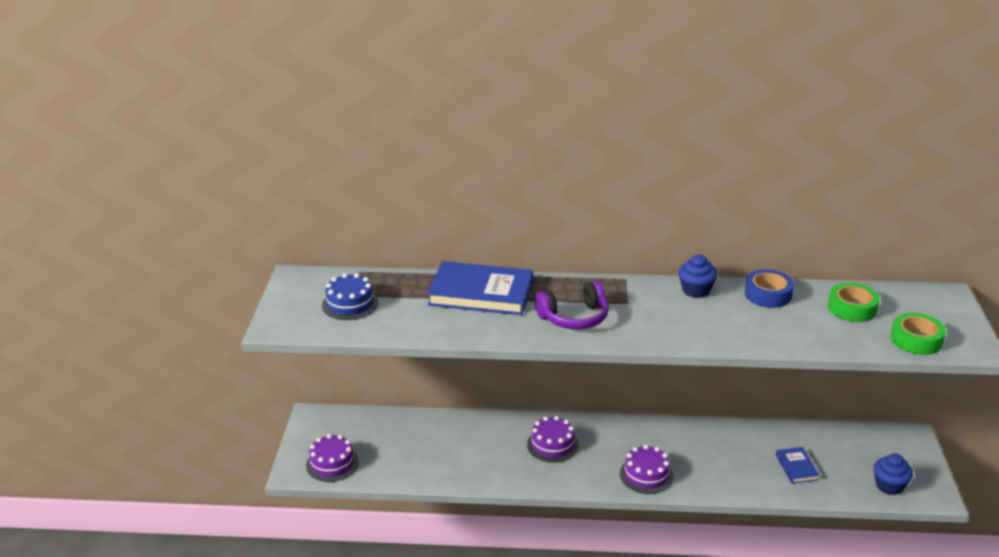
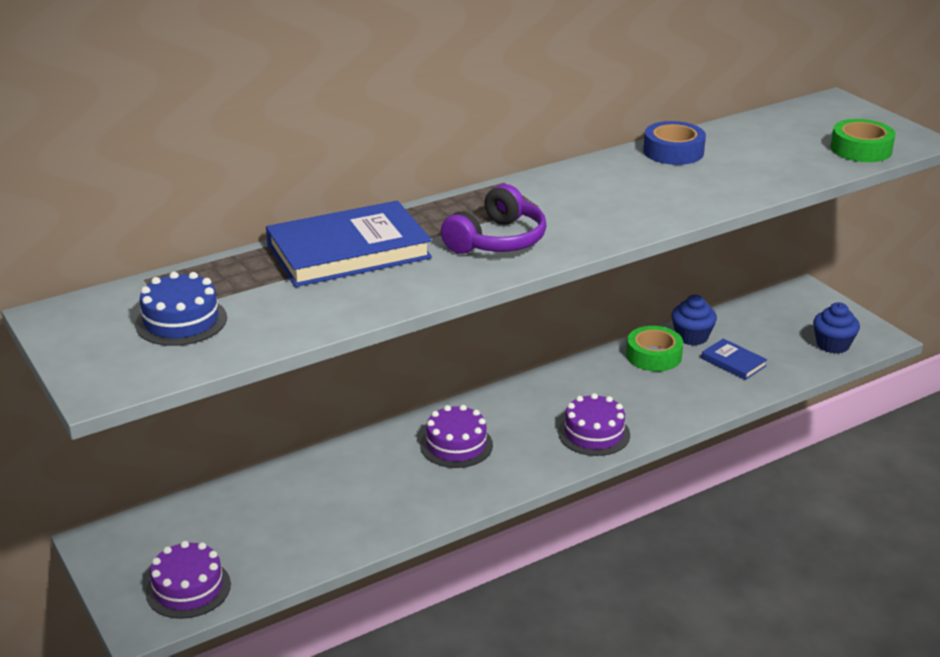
camera: 35 degrees left, 0 degrees up
(696, 290) = (595, 170): blue cupcake -> blue cupcake (691, 337)
(852, 308) = (768, 139): green tape -> green tape (653, 356)

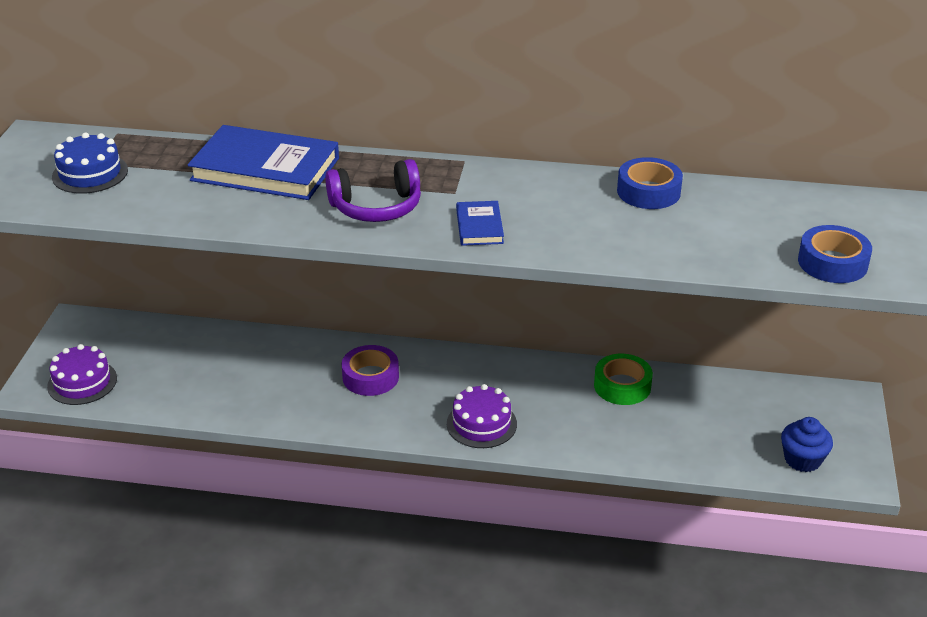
camera: 40 degrees right, 5 degrees up
(456, 445) = (370, 377): purple cake -> purple tape
(691, 337) = (679, 386): blue cupcake -> none
(733, 362) = (684, 427): blue book -> blue book (479, 226)
(861, 149) = (832, 263): green tape -> blue tape

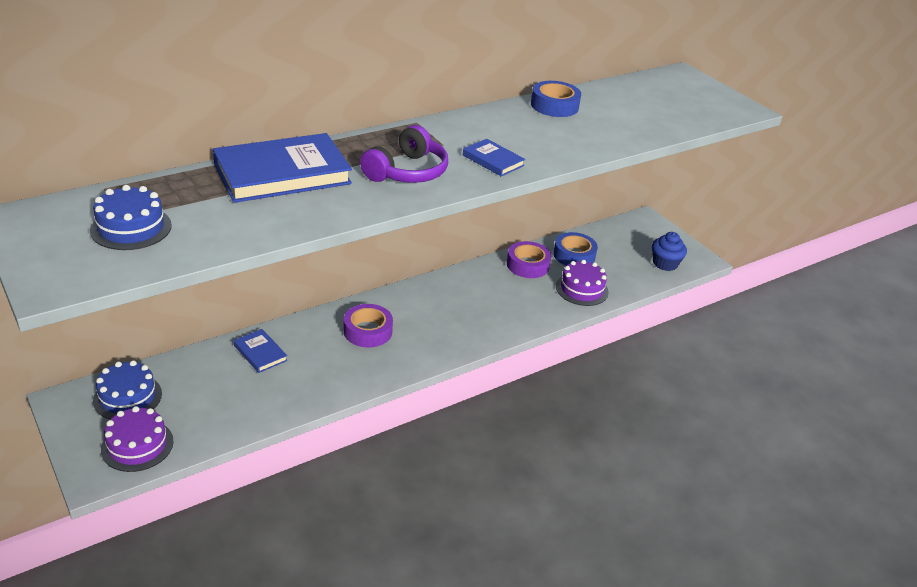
camera: 45 degrees left, 0 degrees up
(118, 340) = (127, 397): none -> blue cake
(256, 352) = (260, 353): none -> blue book
(481, 424) = (477, 327): purple cake -> purple cake (582, 289)
(622, 386) = (527, 265): green tape -> purple tape
(832, 263) = (701, 113): blue tape -> blue tape (574, 255)

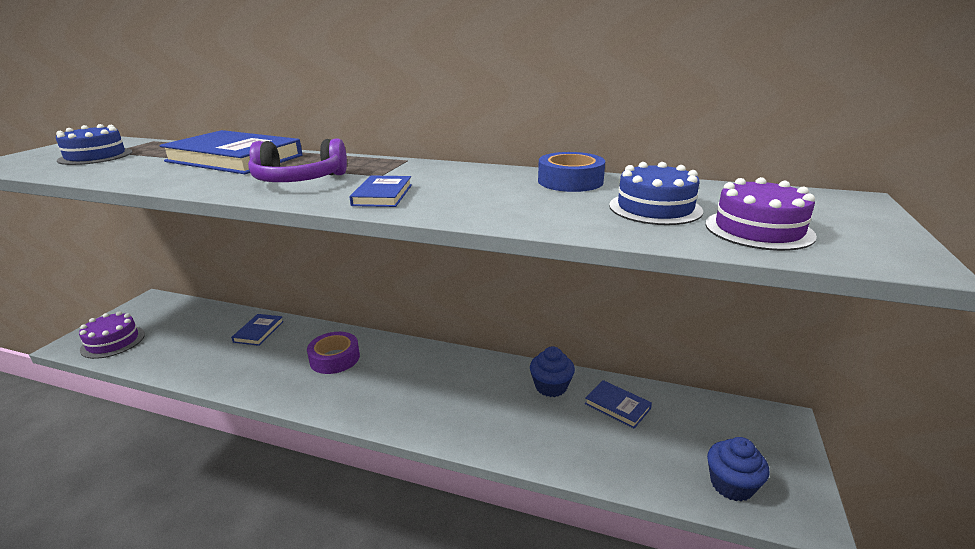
camera: 55 degrees right, 10 degrees down
(127, 397) = (167, 314): blue cake -> blue cake (655, 208)
(527, 265) = (551, 387): purple tape -> blue cupcake
(574, 255) = (617, 406): blue tape -> blue book
(582, 289) = (568, 443): purple cake -> purple cake (758, 229)

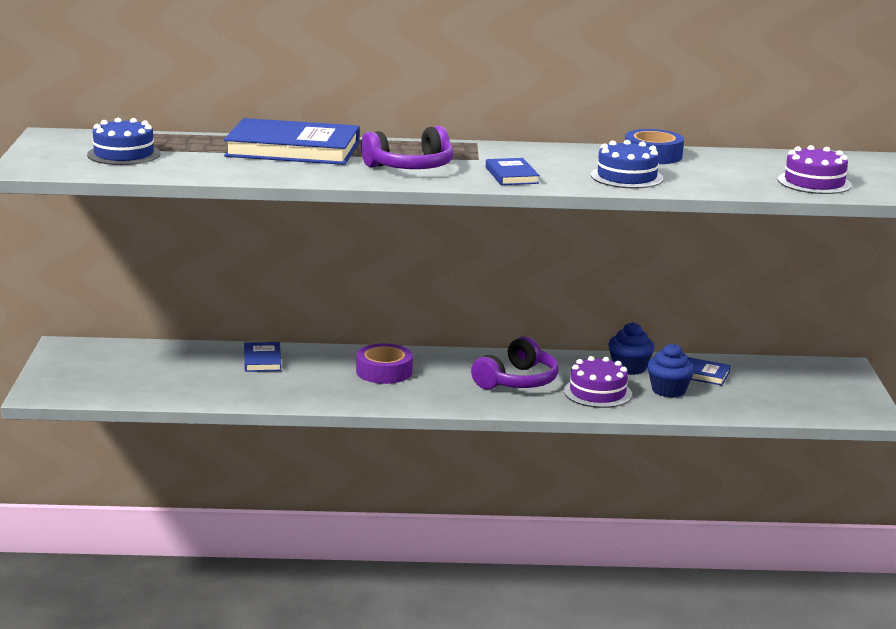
camera: 20 degrees left, 5 degrees down
(113, 342) = (92, 386): purple cake -> purple cake (597, 393)
(435, 388) = (517, 381): none -> purple headphones
(655, 208) = (737, 173): blue cake -> blue cake (627, 177)
(731, 485) = (813, 406): blue cupcake -> blue cupcake (668, 390)

